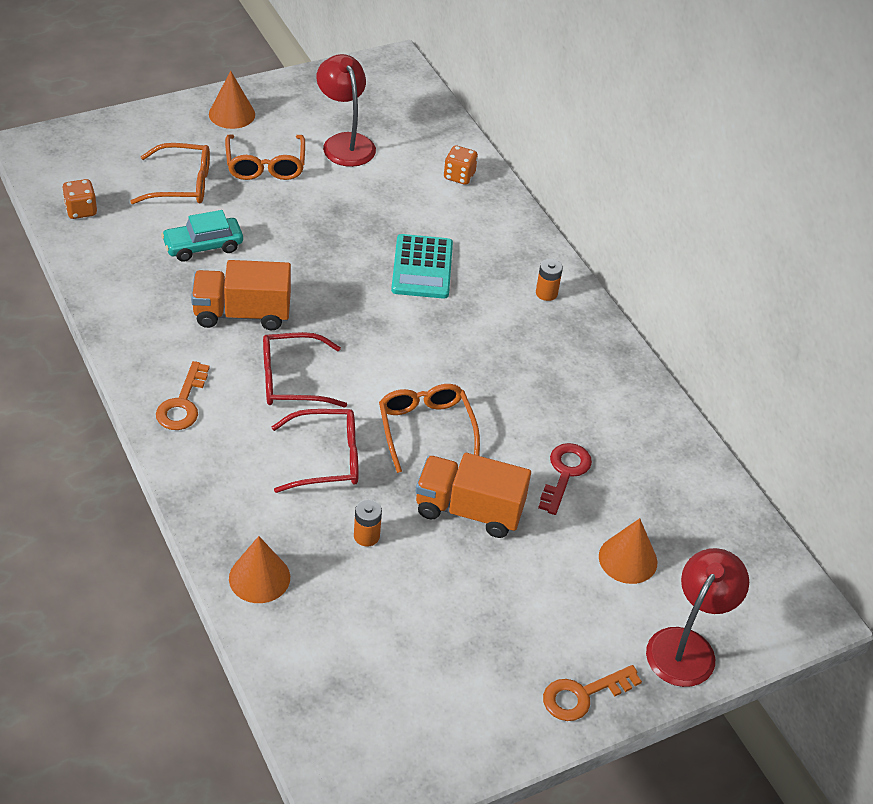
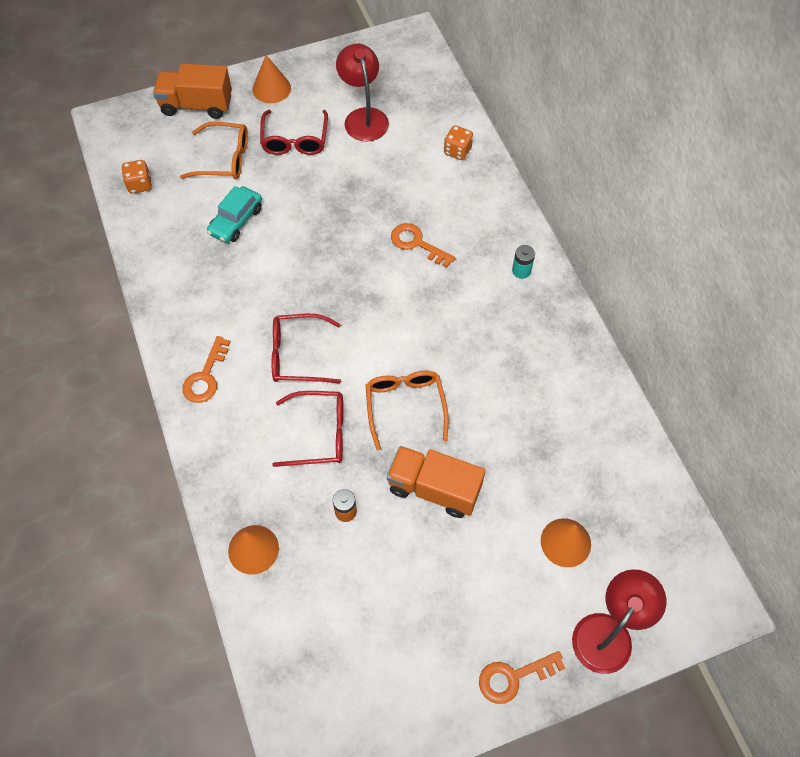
camera: 10 degrees right, 15 degrees up
(203, 246) = (236, 221): turquoise car -> turquoise car turned 45 degrees counterclockwise
(242, 314) = (262, 288): orange truck -> orange truck (196, 105)
(265, 165) = (295, 140): orange glasses -> red glasses
(422, 267) = (417, 243): turquoise calculator -> orange key
(546, 293) = (521, 271): orange battery -> turquoise battery
(565, 473) = (519, 454): red key -> none

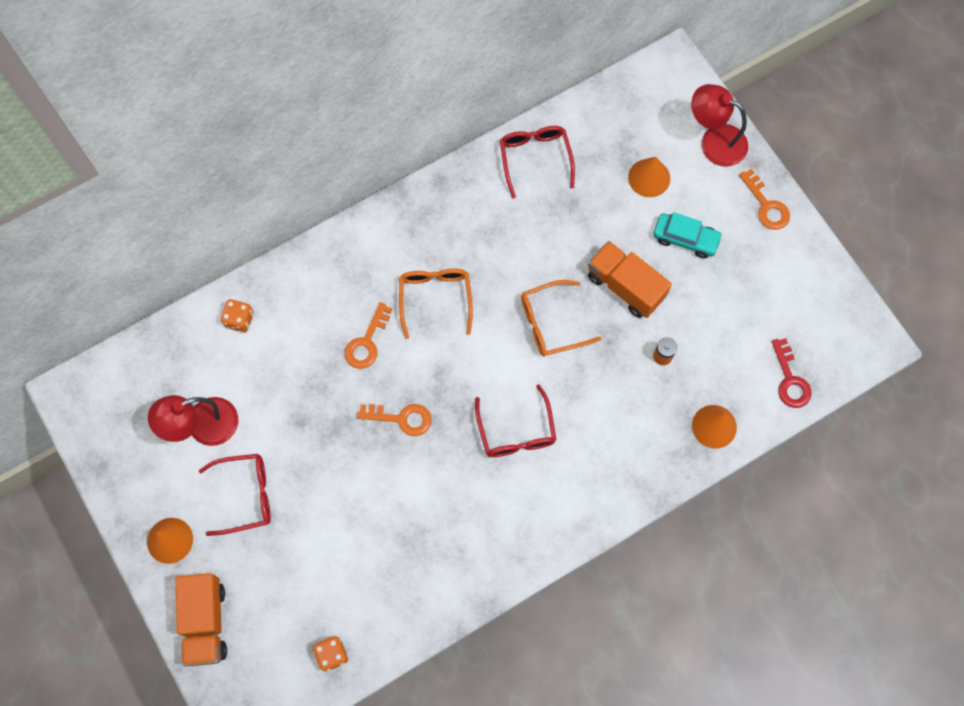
camera: 100 degrees left, 10 degrees up
(205, 376) = (556, 514): orange key -> orange key (401, 418)
(224, 159) = (282, 568): orange glasses -> orange glasses (435, 299)
(236, 221) = (366, 532): turquoise car -> turquoise car (685, 239)
(286, 649) = (790, 380): none -> red key
(319, 434) = (594, 394): red glasses -> red glasses (535, 159)
(434, 488) = (625, 286): orange truck -> orange truck turned 120 degrees clockwise
(521, 271) = (384, 240): turquoise battery -> none

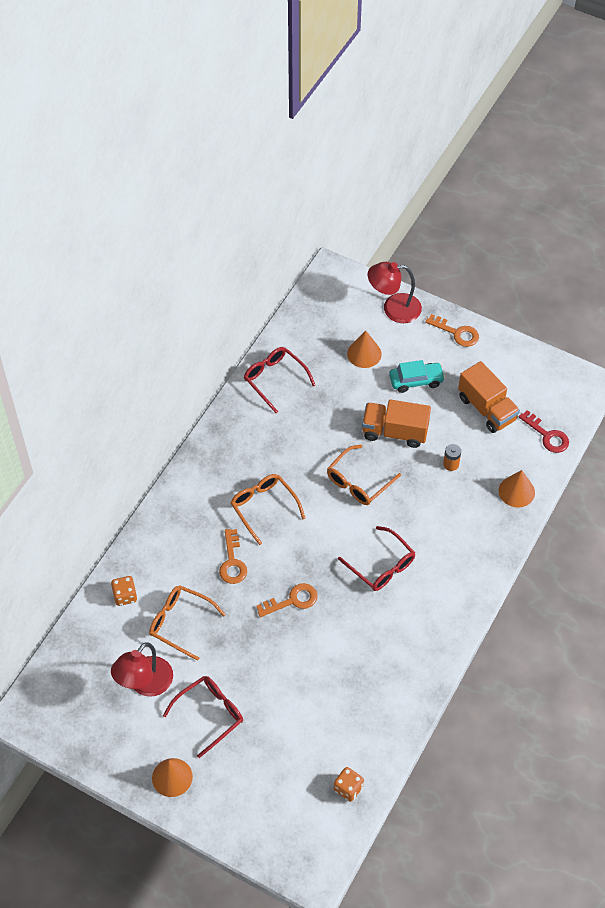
camera: 30 degrees left, 15 degrees down
(205, 622) = (238, 819): orange truck -> orange truck (487, 408)
(276, 380) = (180, 623): none -> orange glasses

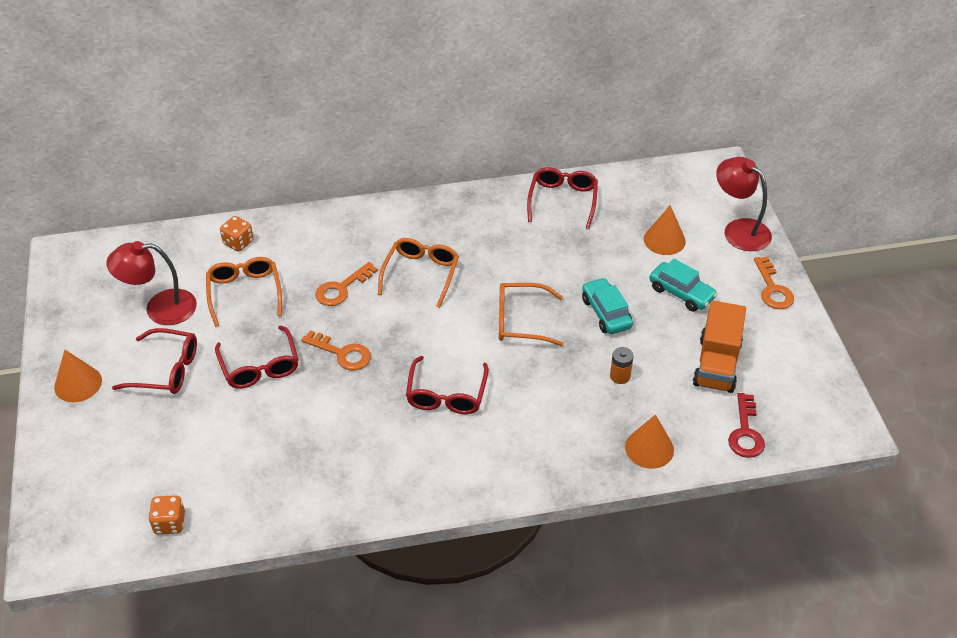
camera: 50 degrees right, 10 degrees down
(259, 656) = (260, 366): none -> red glasses
(395, 432) = (606, 313): orange truck -> turquoise car

